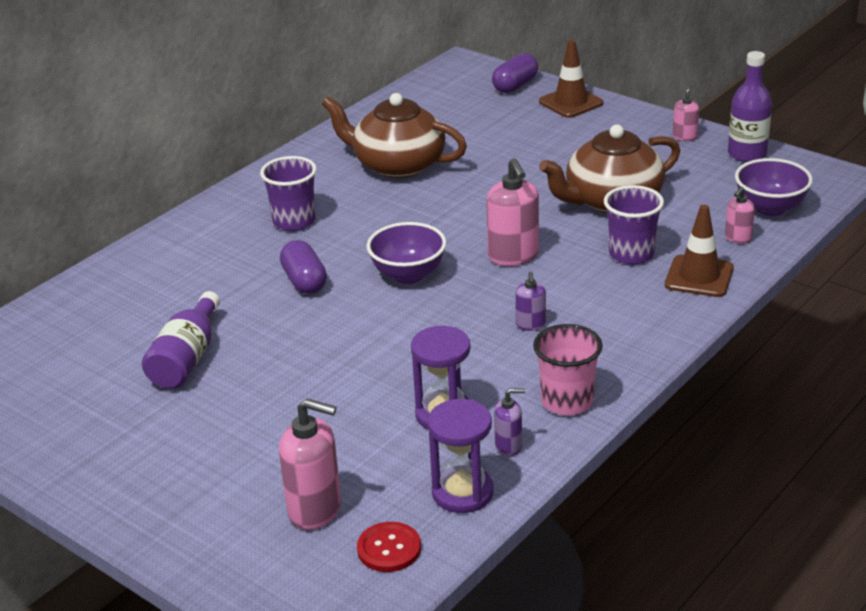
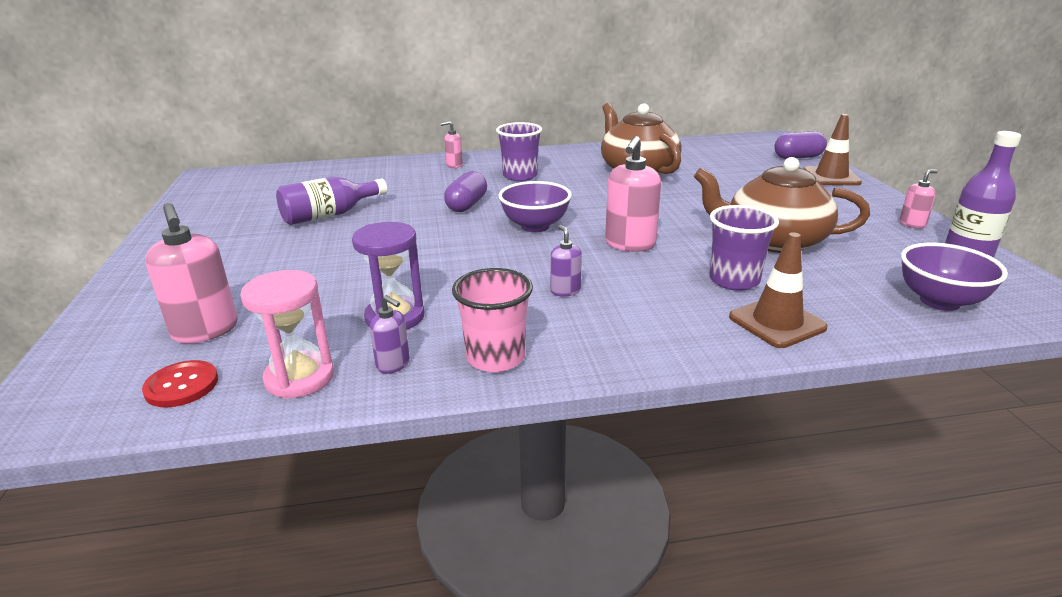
camera: 40 degrees right, 5 degrees down
(462, 492) = (299, 378): purple hourglass -> pink hourglass
(530, 325) = (565, 291): purple soap dispenser -> purple soap dispenser turned 120 degrees clockwise
(738, 238) = (866, 310): pink soap dispenser -> pink soap dispenser (454, 165)

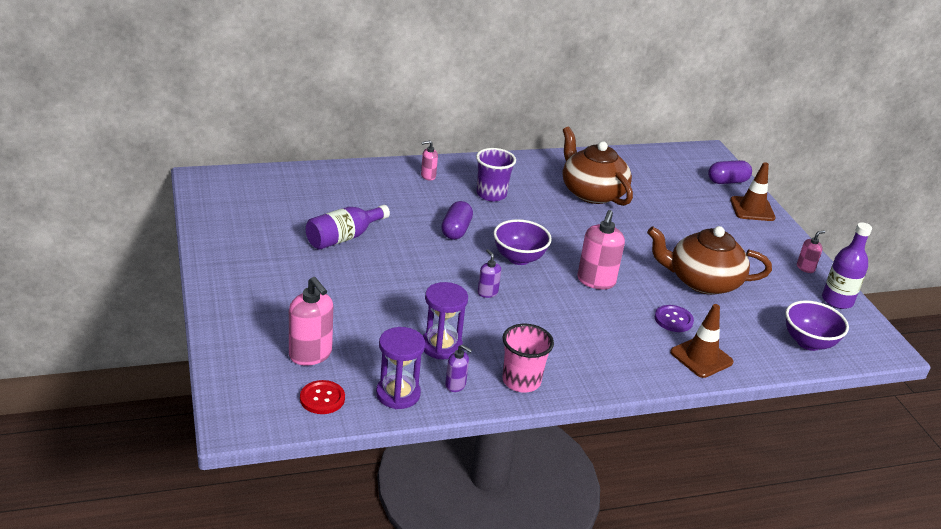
camera: 10 degrees left, 5 degrees up
(299, 378) = (398, 394): pink hourglass -> purple hourglass
(565, 291) = (555, 326): purple soap dispenser -> purple soap dispenser (487, 293)
(734, 280) = (673, 320): purple cup -> purple button

